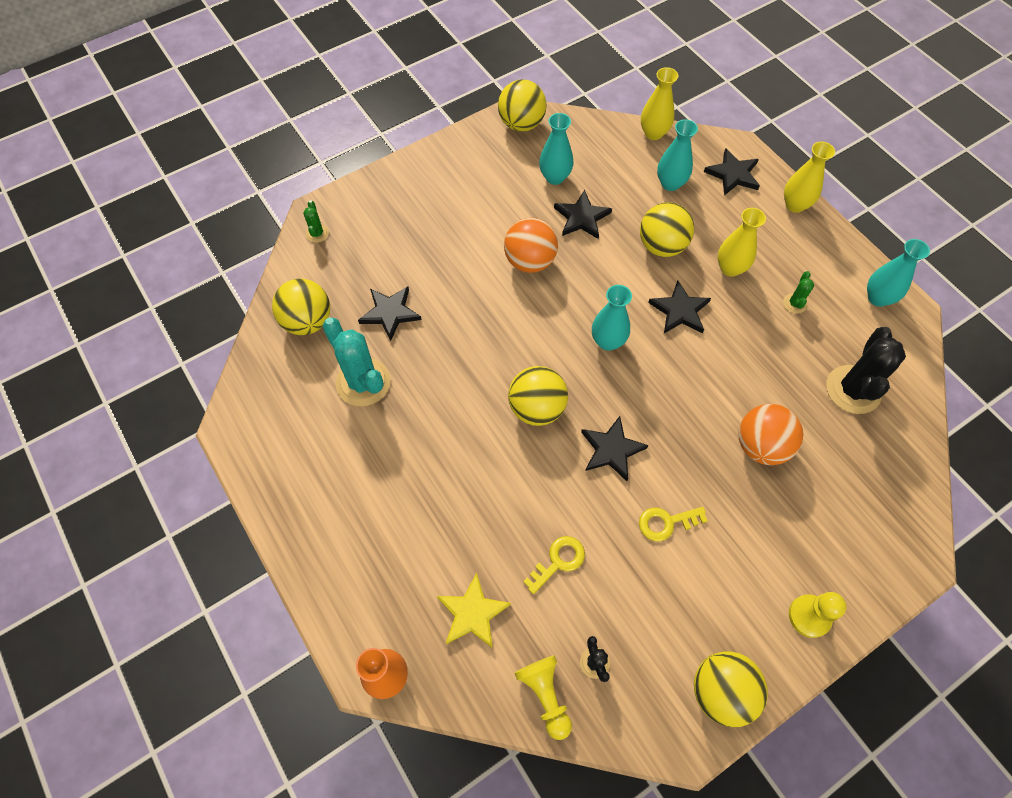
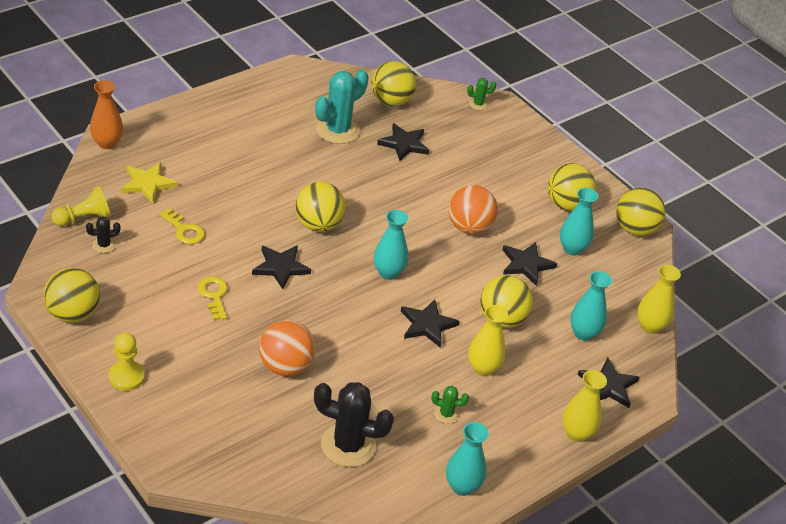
camera: 80 degrees right, 20 degrees down
(488, 173) = (566, 204): none -> yellow ball

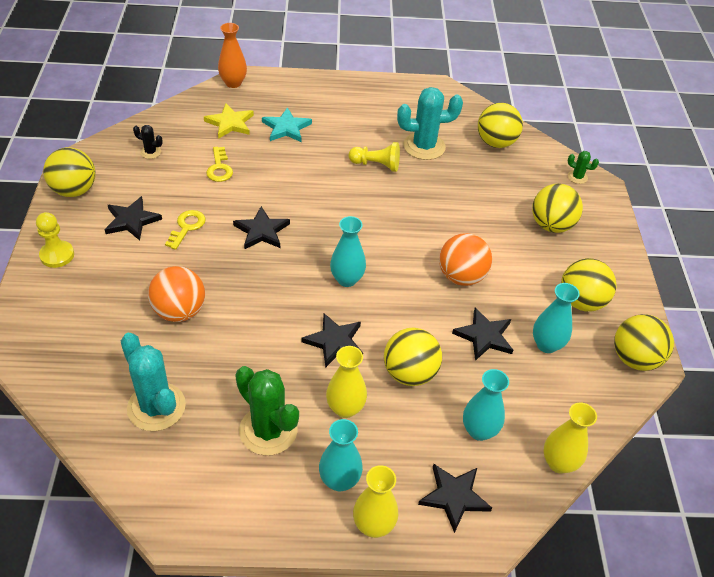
camera: 40 degrees right, 5 degrees up
(84, 218) = (158, 127): yellow pawn -> yellow pawn (376, 165)
(204, 165) = (286, 128): none -> turquoise star
(318, 225) = (328, 212): yellow ball -> yellow ball (551, 225)
(348, 445) = (156, 407): black cactus -> turquoise cactus
(404, 144) = (472, 181): black star -> black star (132, 220)
(446, 414) = (268, 430): green cactus -> green cactus, size x2.15
(462, 486) = (212, 507): turquoise vase -> turquoise vase (339, 480)

